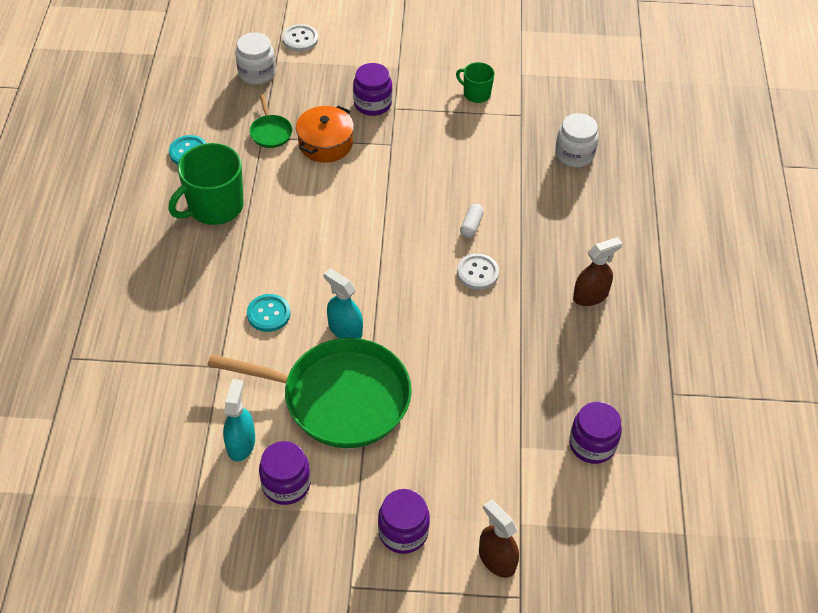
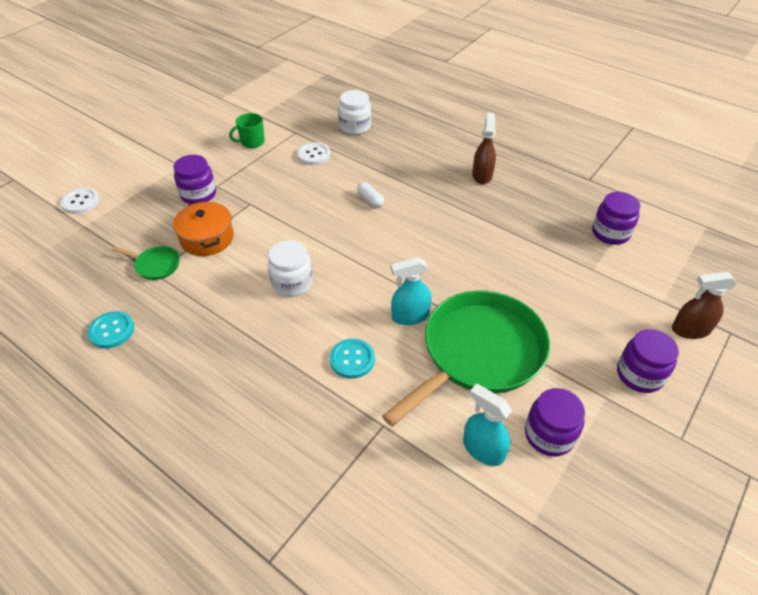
camera: 55 degrees left, 5 degrees down
(214, 207) = (195, 342): green mug -> none
(257, 73) = (81, 243): white jar -> white jar (292, 283)
(477, 273) = (416, 217): white button -> white button (314, 155)

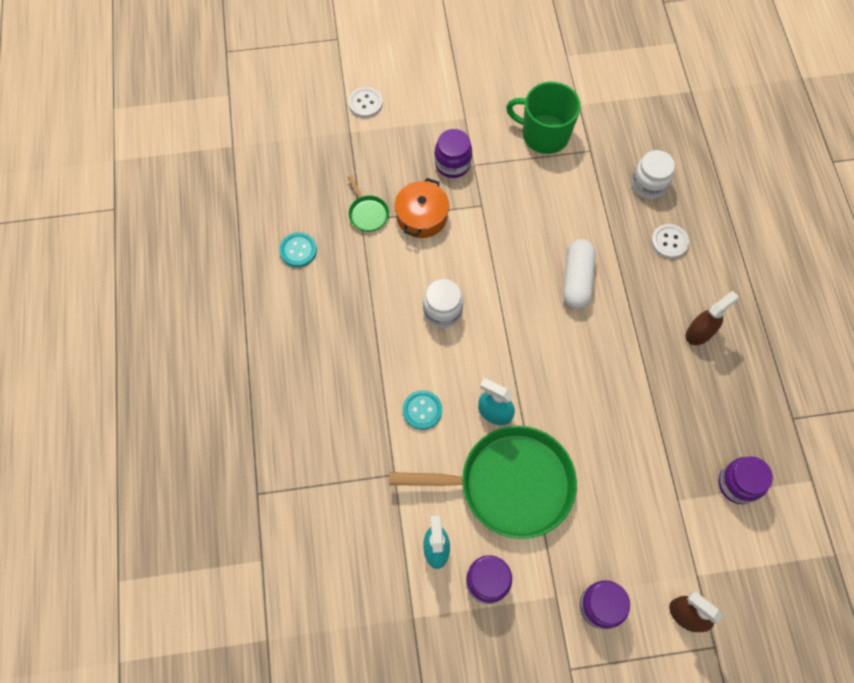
camera: 45 degrees right, 20 degrees up
(252, 142) = (544, 134): green mug -> green mug, size x1.85
(314, 155) = (580, 191): white button -> white button (669, 242)
(370, 200) = (577, 280): white capsule -> white capsule, size x1.93

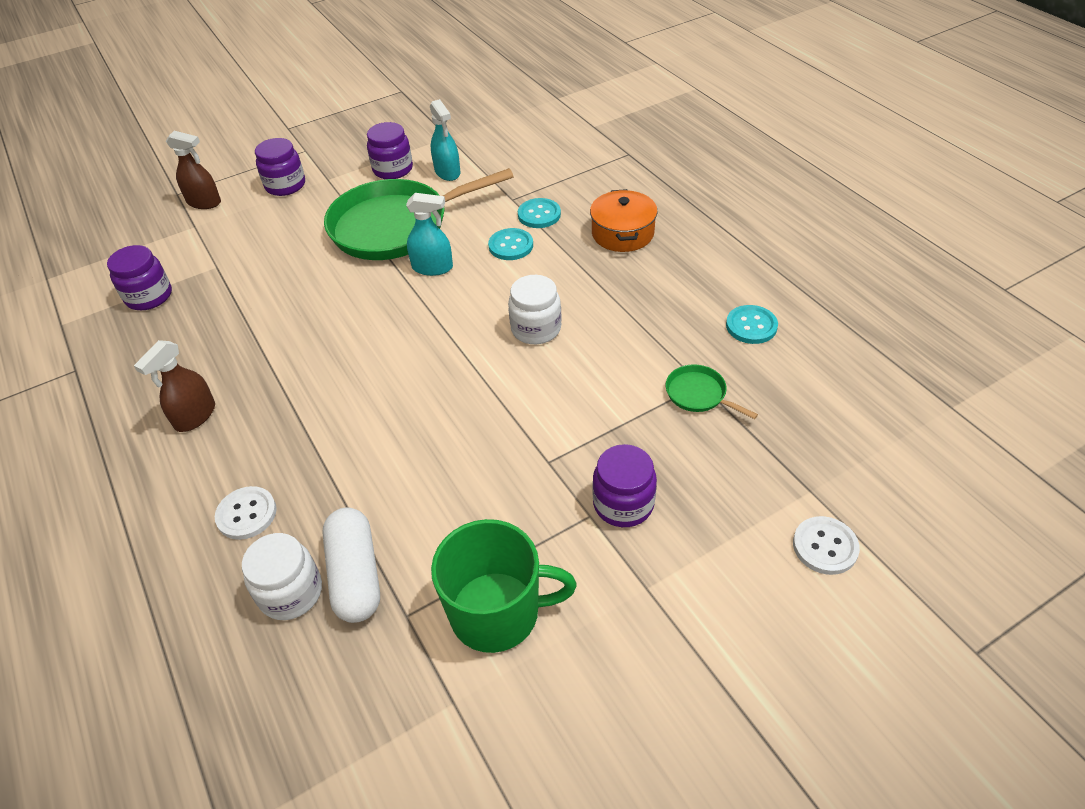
camera: 160 degrees right, 20 degrees down
(381, 440) = (539, 215): none -> turquoise button
(422, 216) = (624, 417): orange pot -> orange pot (622, 233)
(577, 280) = (376, 418): white capsule -> white capsule (355, 575)

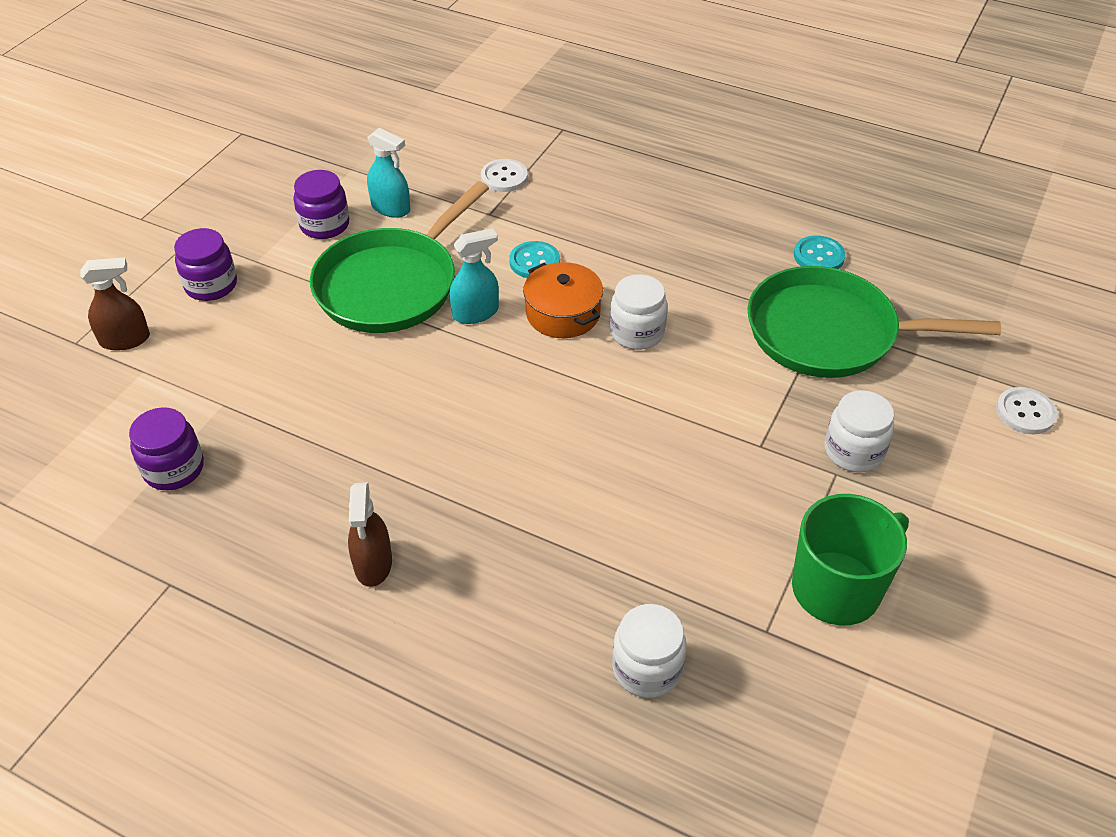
camera: 35 degrees left, 0 degrees up
(246, 514) = (530, 625): white button -> white button (504, 177)
(355, 575) = (690, 623): white capsule -> none
(539, 215) = (532, 220): turquoise button -> none
(622, 233) = (631, 211): orange pot -> orange pot (563, 313)
(623, 504) = (853, 451): purple jar -> white jar
(698, 394) = (829, 333): green pan -> green pan, size x2.46

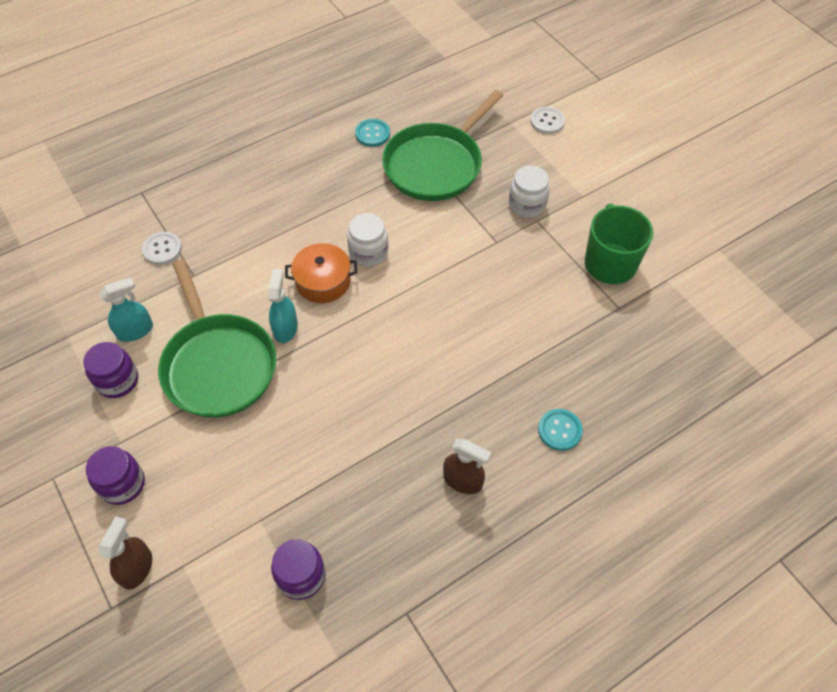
camera: 60 degrees left, 10 degrees up
(534, 262) = (263, 273): turquoise button -> turquoise button (559, 430)
(647, 668) = (613, 373): white jar -> none

